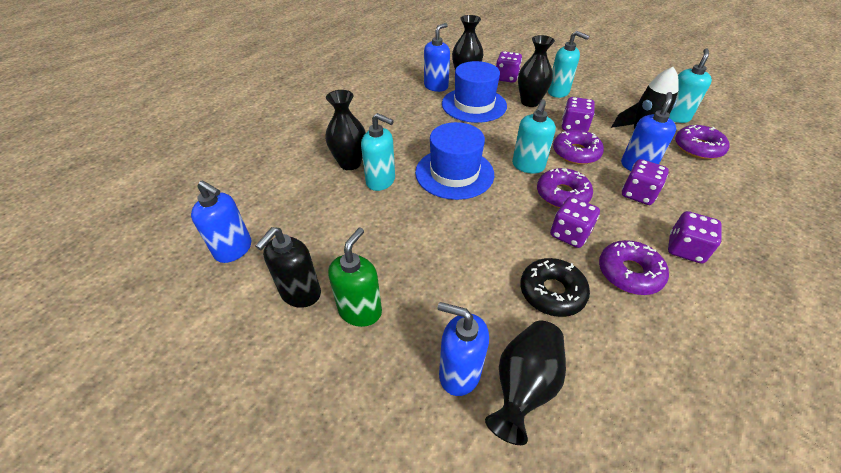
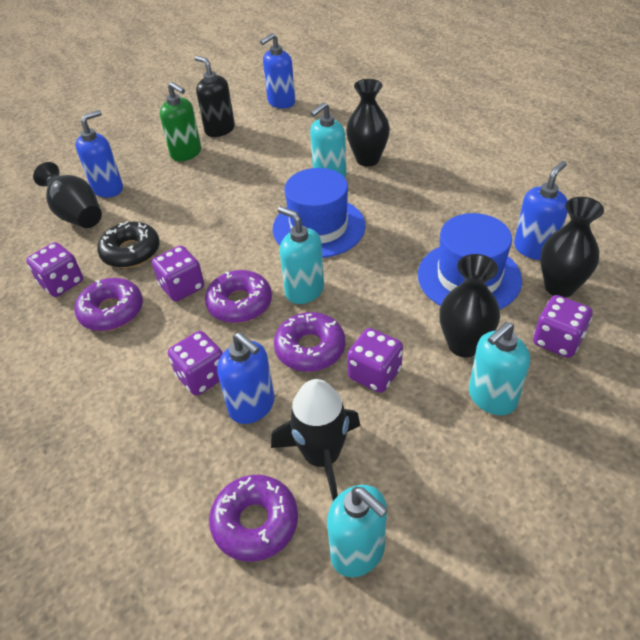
camera: 110 degrees right, 0 degrees up
(436, 86) = (534, 248): blue soap dispenser -> blue soap dispenser turned 105 degrees counterclockwise
(685, 249) = (104, 373): purple dice -> purple dice (62, 283)

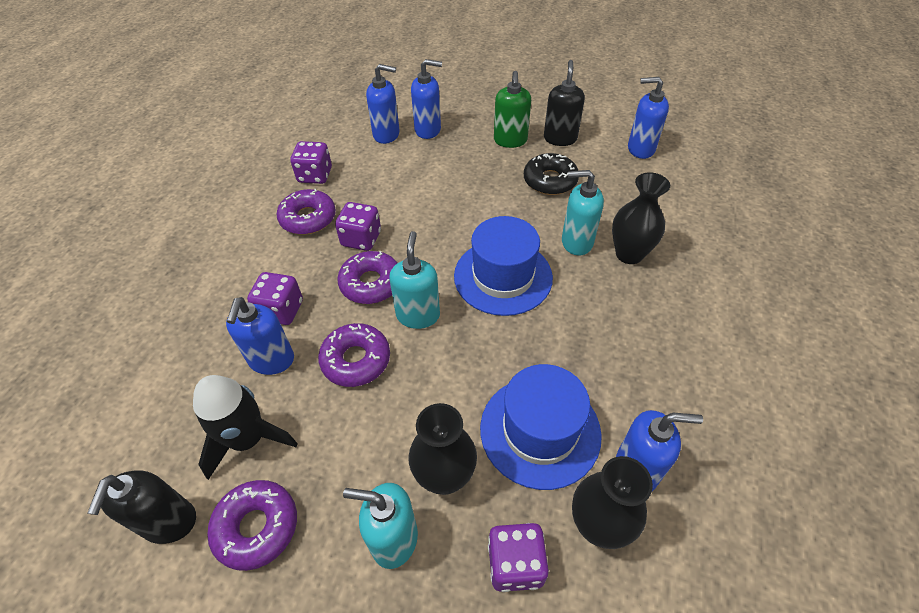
camera: 50 degrees right, 5 degrees up
(77, 215) = (386, 134): black vase -> blue soap dispenser
(131, 252) = (374, 187): black donut -> black donut (550, 181)
(255, 522) = (165, 433): purple donut -> purple donut (257, 527)
(358, 552) = (169, 522): turquoise soap dispenser -> black soap dispenser
(374, 374) = (359, 424): purple dice -> none

